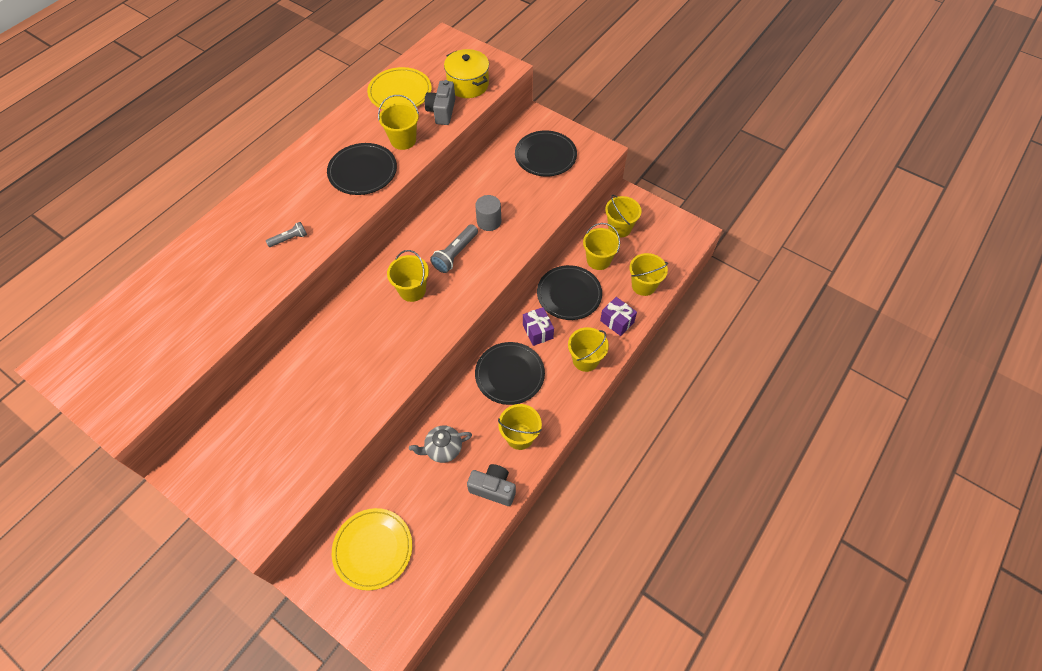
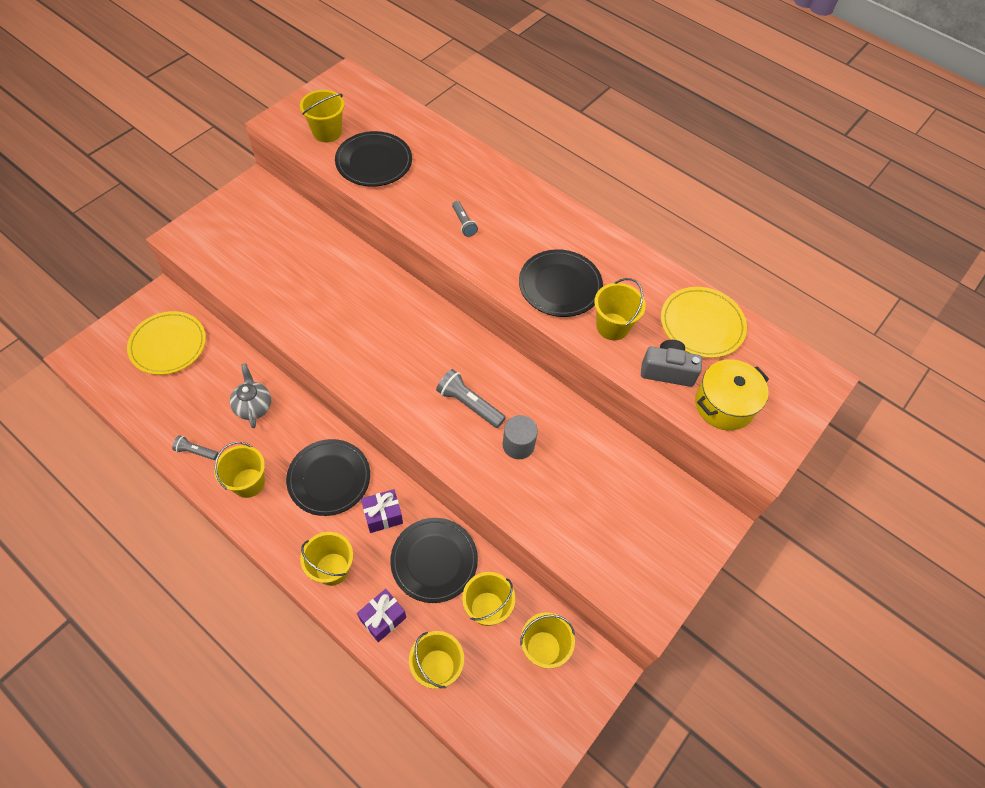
camera: 90 degrees right, 0 degrees up
(412, 290) = (421, 358): yellow bucket -> yellow bucket (327, 132)
(493, 488) = (196, 451): grey camera -> grey flashlight
(545, 156) = (637, 528): black plate -> black plate (374, 162)

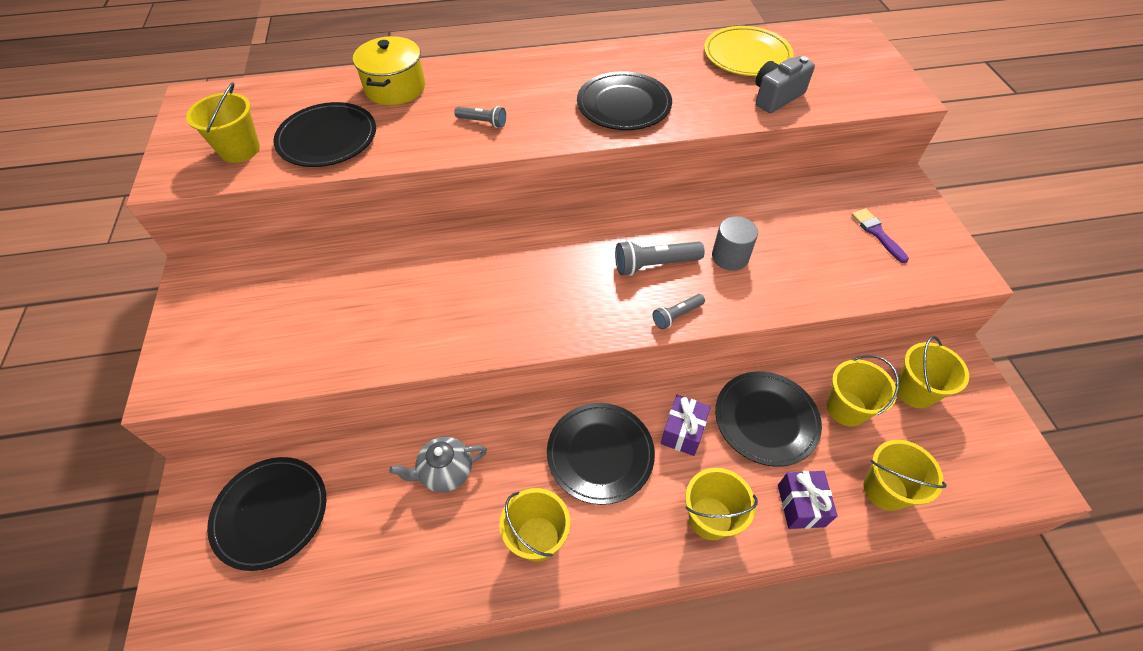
camera: 45 degrees left, 5 degrees down
(168, 345) = (271, 513): yellow plate -> black plate
(196, 451) = (446, 572): grey flashlight -> grey flashlight (677, 315)
(253, 406) = (445, 472): grey teapot -> grey teapot turned 45 degrees counterclockwise
(612, 326) = (700, 100): yellow bucket -> none
(635, 529) = (877, 233): none -> purple brush
(724, 405) = (837, 87): yellow pot -> yellow pot (395, 88)

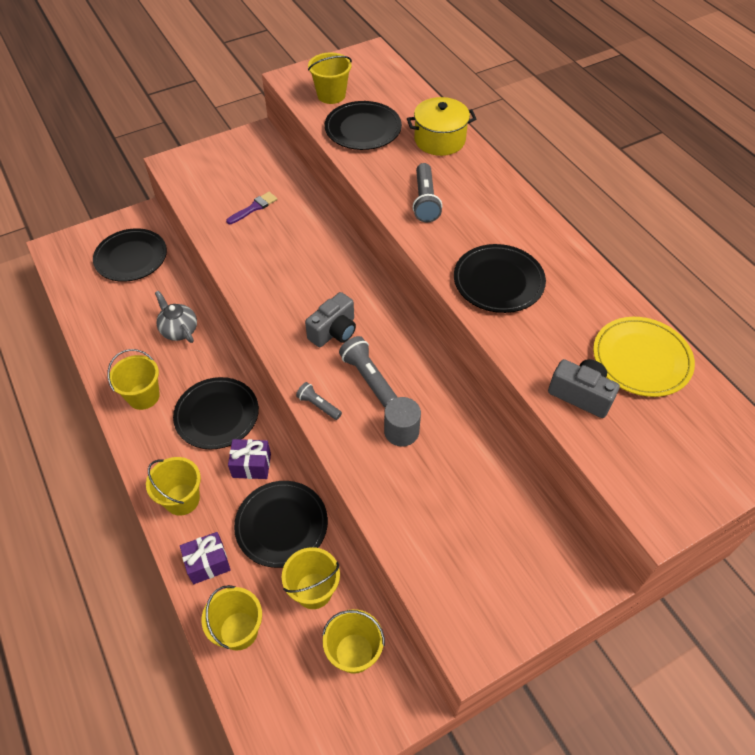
camera: 70 degrees right, 0 degrees up
(482, 122) = (425, 201): grey flashlight -> grey flashlight, size x1.64
(579, 277) = (334, 331): none -> grey camera
(877, 233) = (491, 555): purple brush -> purple brush (254, 208)

